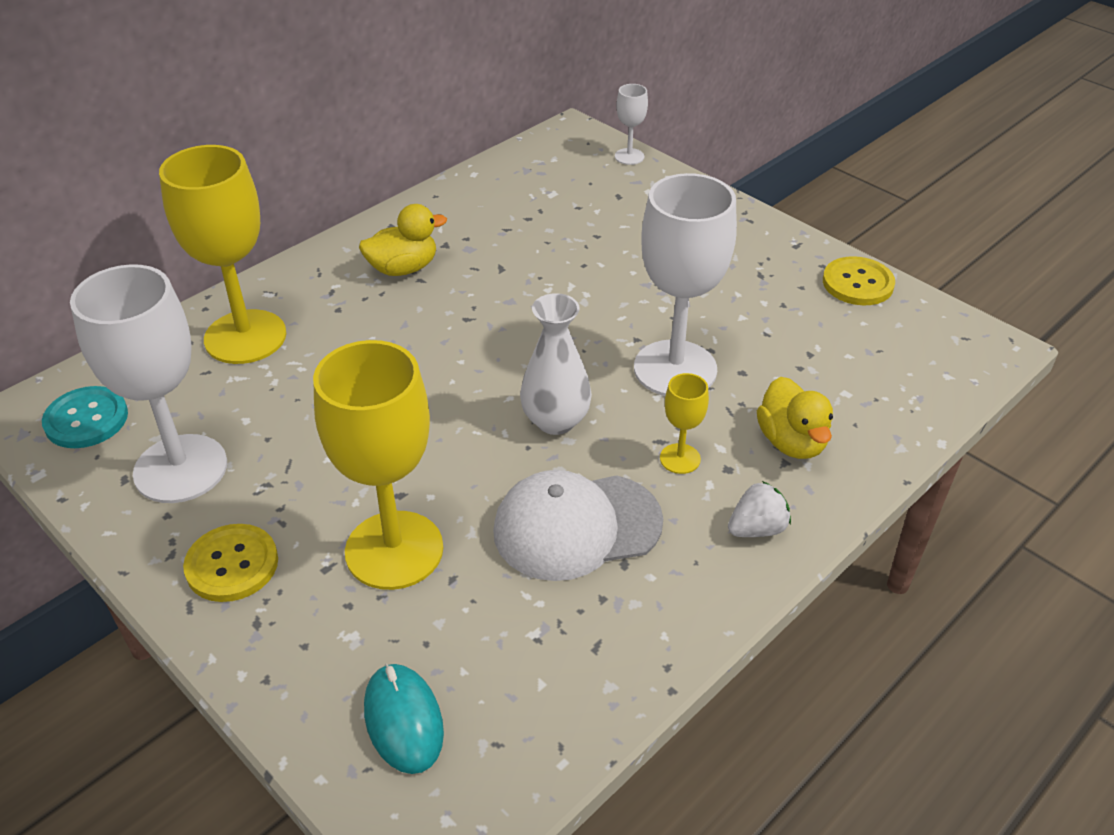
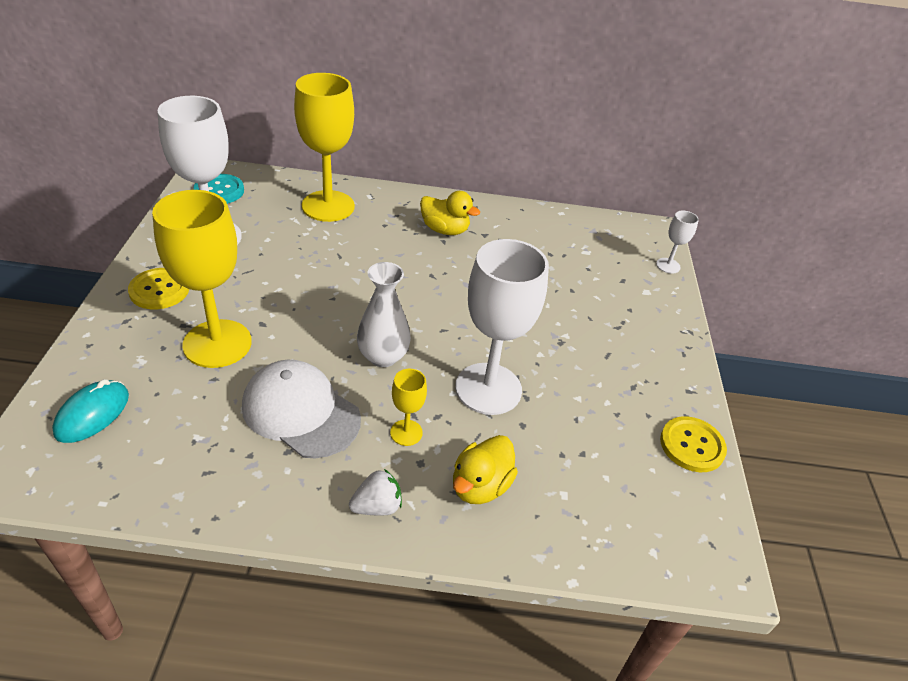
camera: 45 degrees right, 0 degrees up
(757, 529) = (377, 506): white strawberry -> white strawberry turned 45 degrees counterclockwise

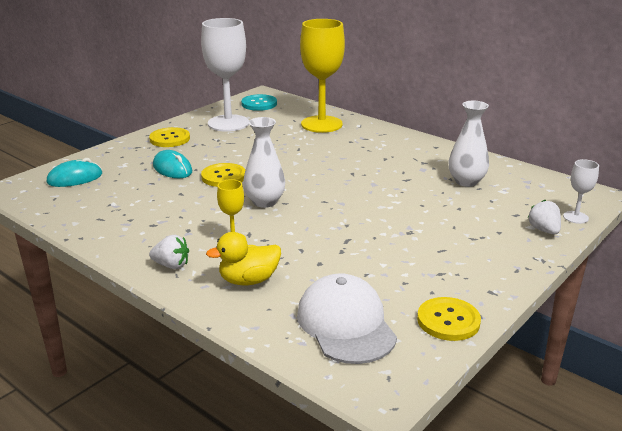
camera: 40 degrees right, 15 degrees down
(217, 343) = (172, 169): yellow goblet -> turquoise mouse
(296, 333) = (223, 176): none -> yellow button
(301, 412) = (181, 211): white cap -> white cap (346, 324)
(445, 230) = (394, 153): yellow duck -> none
(488, 389) = (318, 238): white goblet -> none
(546, 249) = (466, 181): none -> white vase
(660, 292) = (544, 230): none -> white strawberry

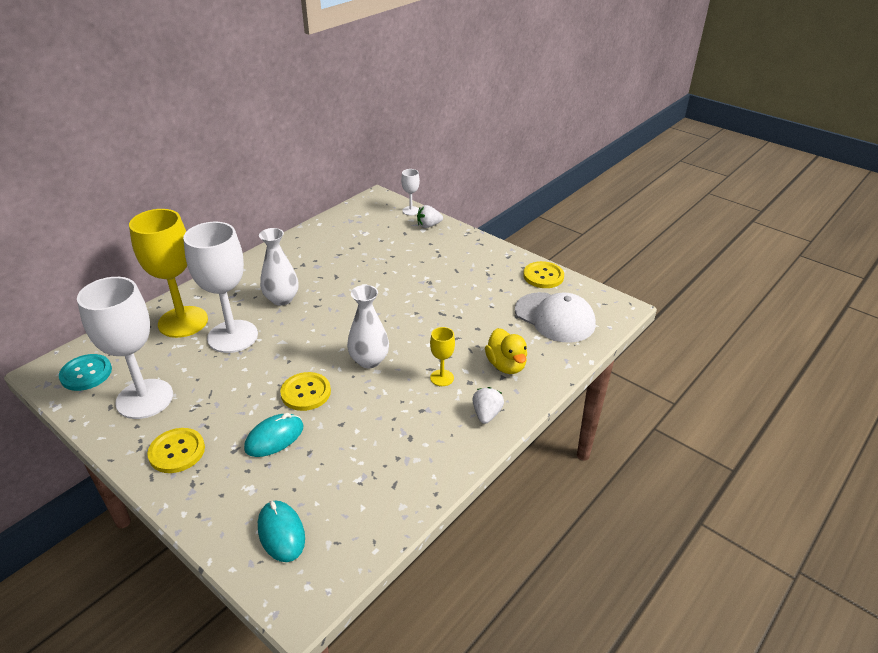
camera: 90 degrees left, 10 degrees up
(302, 143) = (232, 336): none -> white goblet
(346, 324) = (555, 317): white cap -> white cap turned 120 degrees counterclockwise
(466, 181) = (346, 247): white vase -> white vase (282, 299)

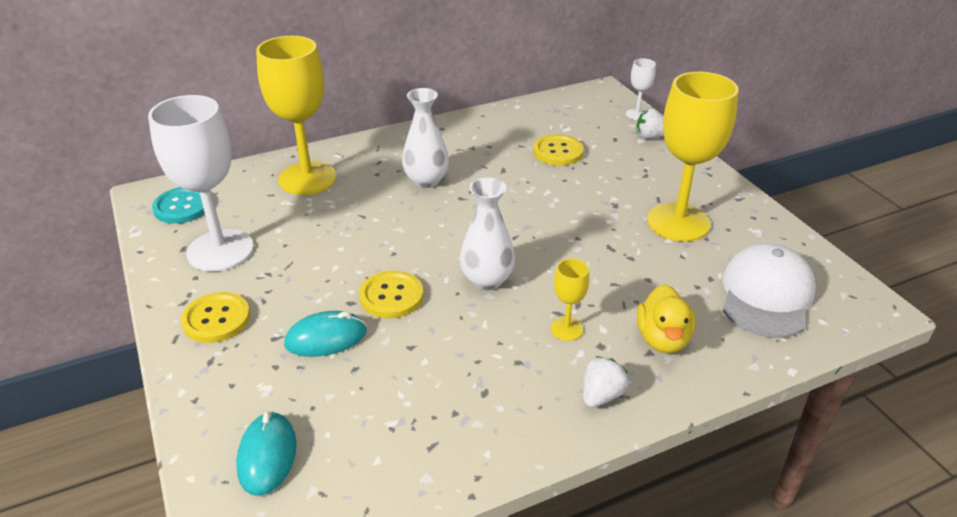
camera: 25 degrees right, 0 degrees up
(232, 336) = (349, 208): white goblet -> none
(477, 283) = (678, 222): none -> yellow goblet
(543, 276) = (777, 236): yellow button -> yellow button (558, 152)
(555, 317) = (766, 295): white cap -> white cap turned 135 degrees counterclockwise

